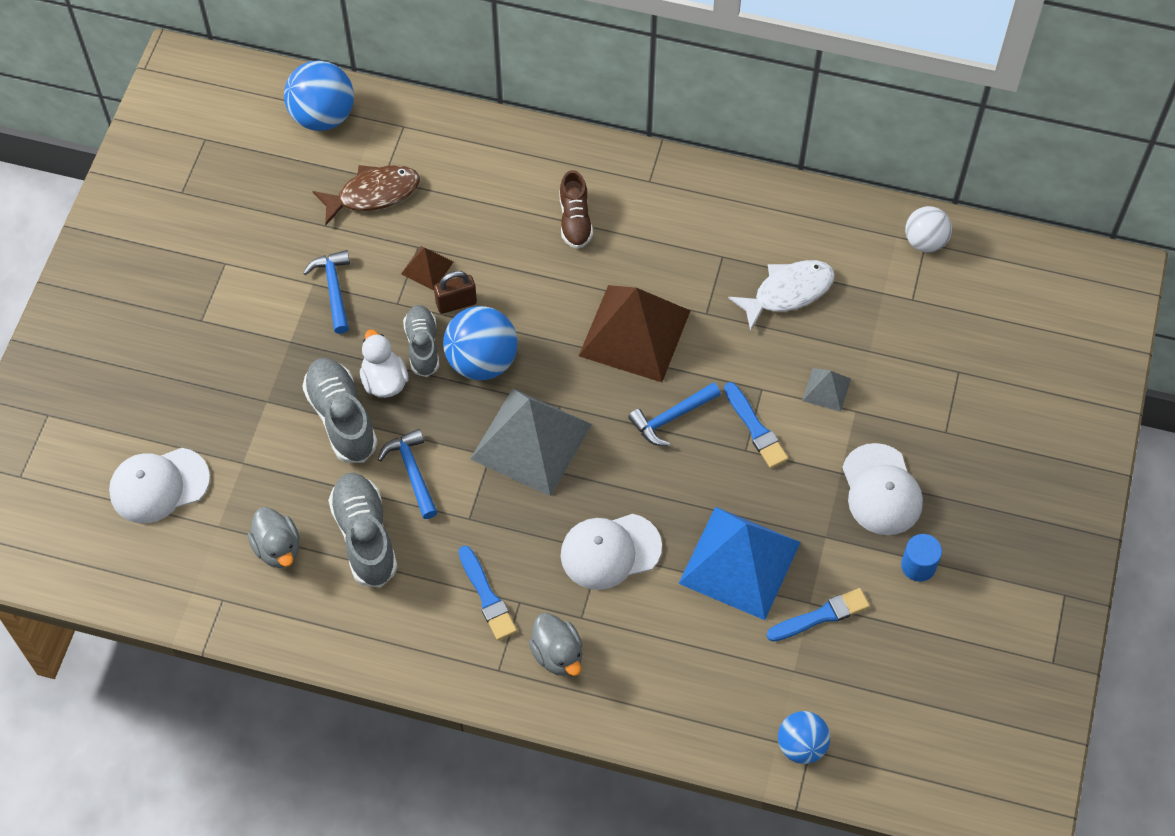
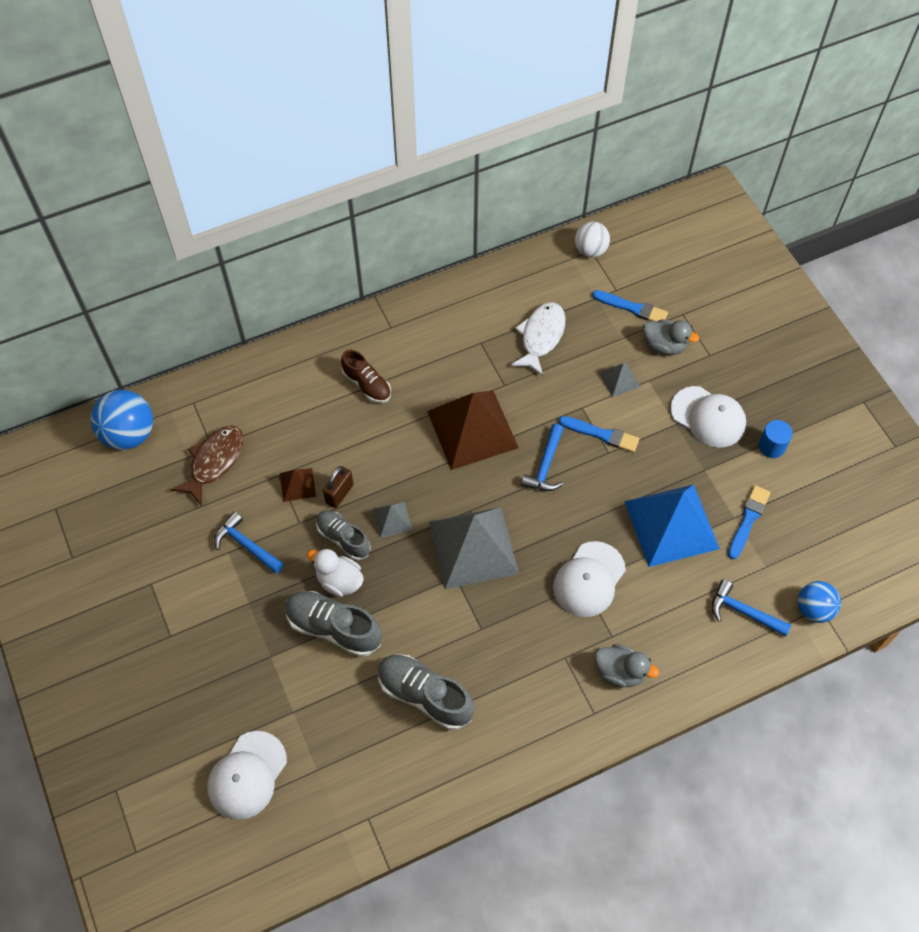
camera: 40 degrees left, 0 degrees up
(278, 548) = (373, 751): grey duck -> grey duck (664, 346)
(412, 472) = (415, 627): blue hammer -> blue hammer (743, 612)
(482, 361) = (392, 519): blue ball -> grey pyramid
(487, 596) = (541, 670): blue brush -> blue brush (632, 308)

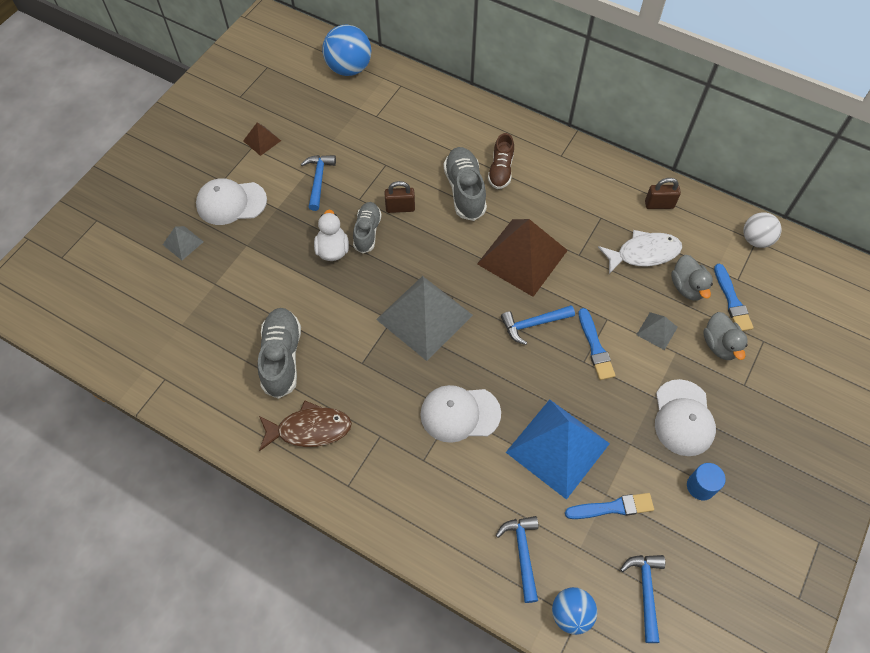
camera: 55 degrees right, 0 degrees up
(214, 462) = (366, 124): brown fish -> brown fish (309, 429)
(247, 775) = (151, 286): white cap -> white cap (231, 203)
(297, 484) = (387, 180): brown pyramid -> brown pyramid (262, 140)
(333, 628) = (294, 268): grey shoe -> grey shoe (465, 191)
(392, 519) = (406, 252): grey pyramid -> grey pyramid (183, 243)
(503, 291) = (659, 205): none -> brown padlock
(620, 672) = (396, 485): grey duck -> grey duck (687, 287)
(828, 544) = (646, 591): none -> blue hammer

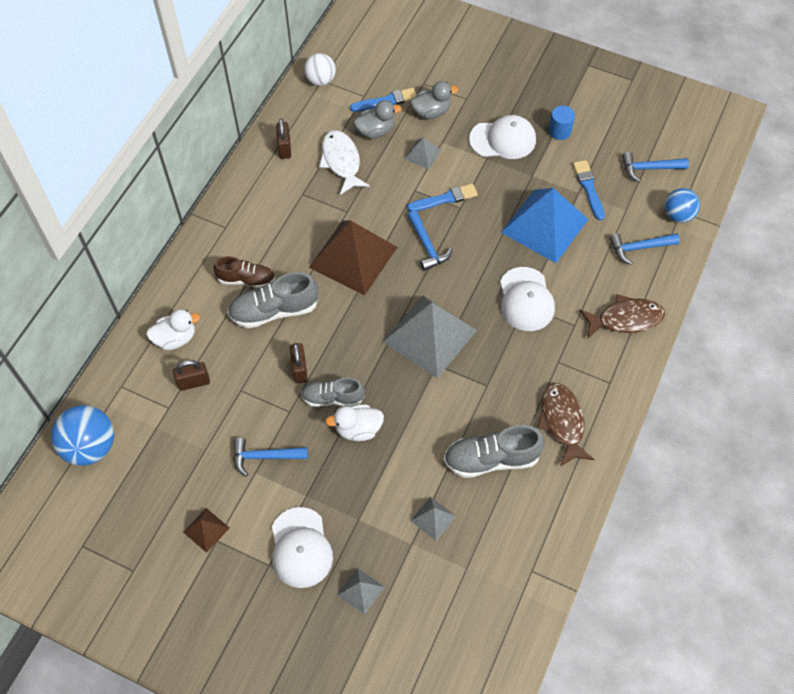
camera: 95 degrees left, 0 degrees up
(234, 302) = (433, 518): none -> grey pyramid
(397, 132) = (194, 382): none -> brown padlock
(425, 518) = (625, 319): none -> brown fish
(442, 120) = (175, 338): none -> white duck

